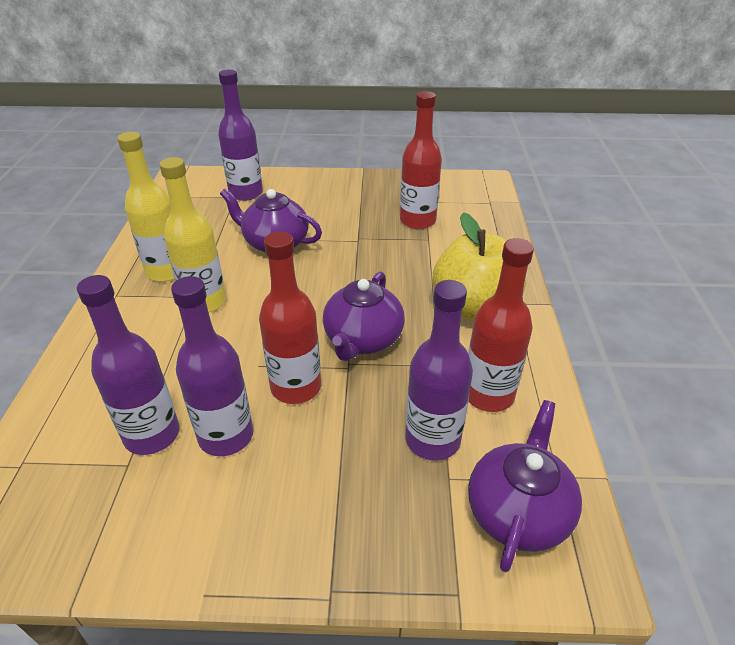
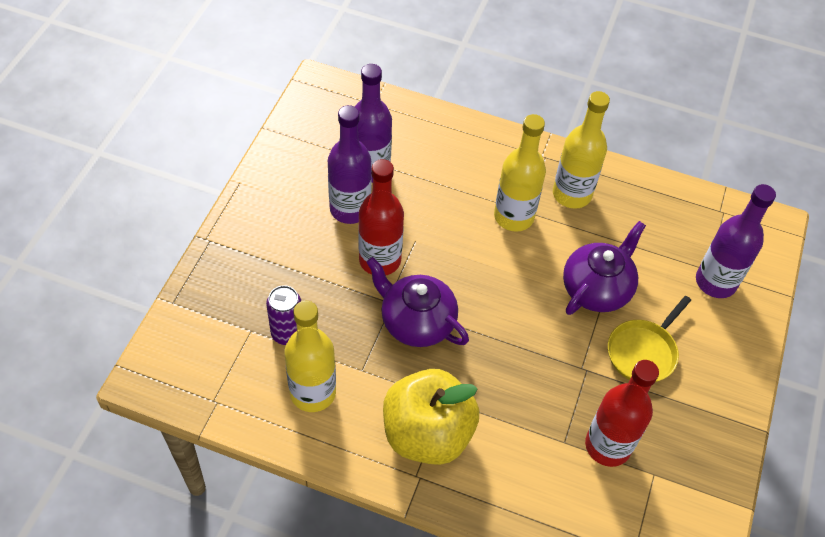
camera: 105 degrees right, 15 degrees up
(327, 216) = (643, 352): none -> yellow pan
(432, 440) = (287, 333): purple bottle -> purple can
(488, 394) = (313, 392): red bottle -> yellow bottle
(518, 512) = (204, 361): purple teapot -> none

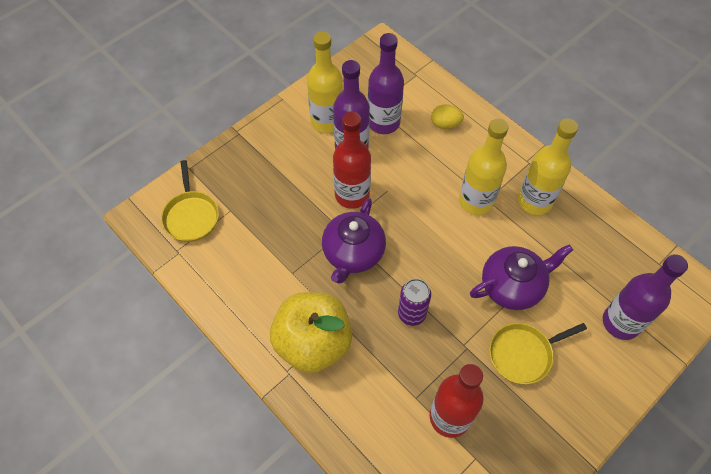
camera: 30 degrees right, 5 degrees up
(208, 355) = (191, 216): none -> yellow pan
(287, 333) = (254, 223): purple can -> purple can (411, 314)
(313, 392) = (248, 274): yellow bottle -> yellow bottle (327, 121)
(416, 322) = (353, 253): purple teapot -> purple teapot turned 135 degrees counterclockwise
(437, 147) = (445, 124): none -> yellow egg

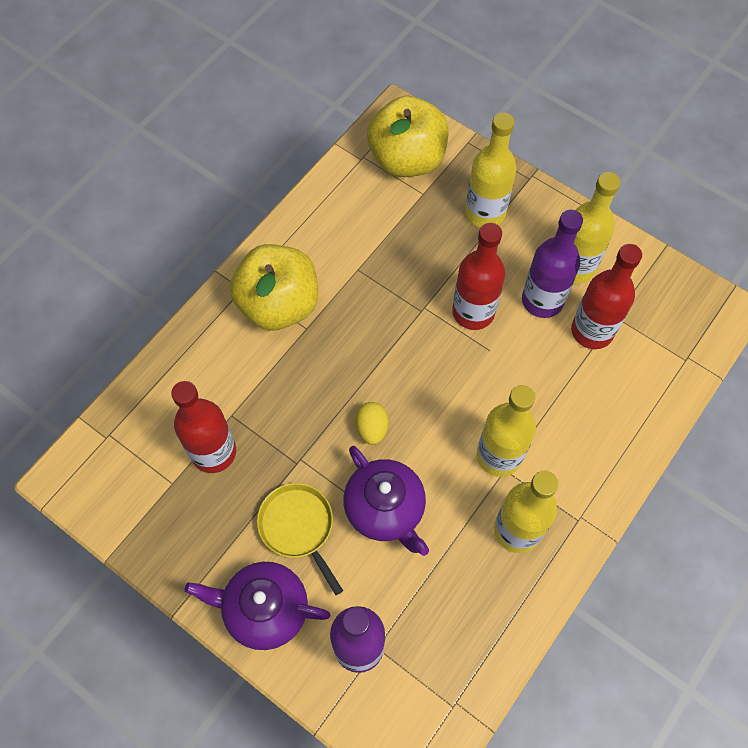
camera: 80 degrees right, 5 degrees up
(191, 216) = (407, 159): yellow pan -> yellow apple
(262, 169) = (485, 213): none -> yellow bottle
(353, 253) = (394, 326): purple teapot -> purple teapot (265, 609)
(383, 122) = (592, 331): purple bottle -> red bottle
(411, 314) = (329, 398): purple can -> none
(445, 124) = (612, 406): yellow egg -> yellow egg (372, 428)

